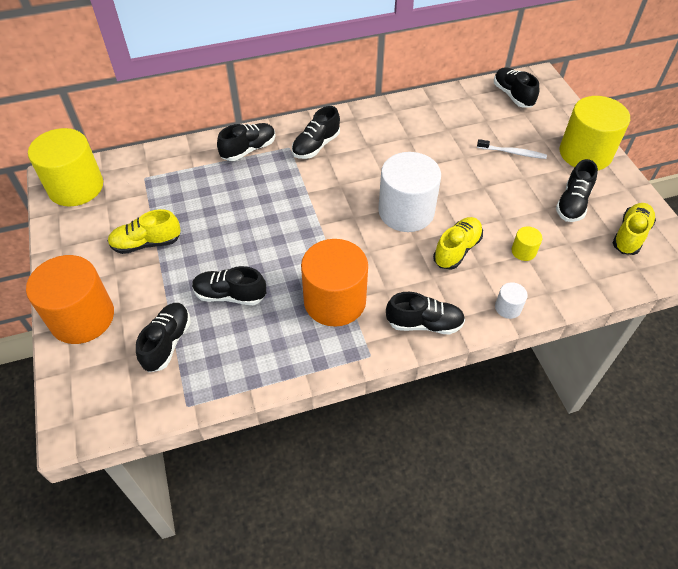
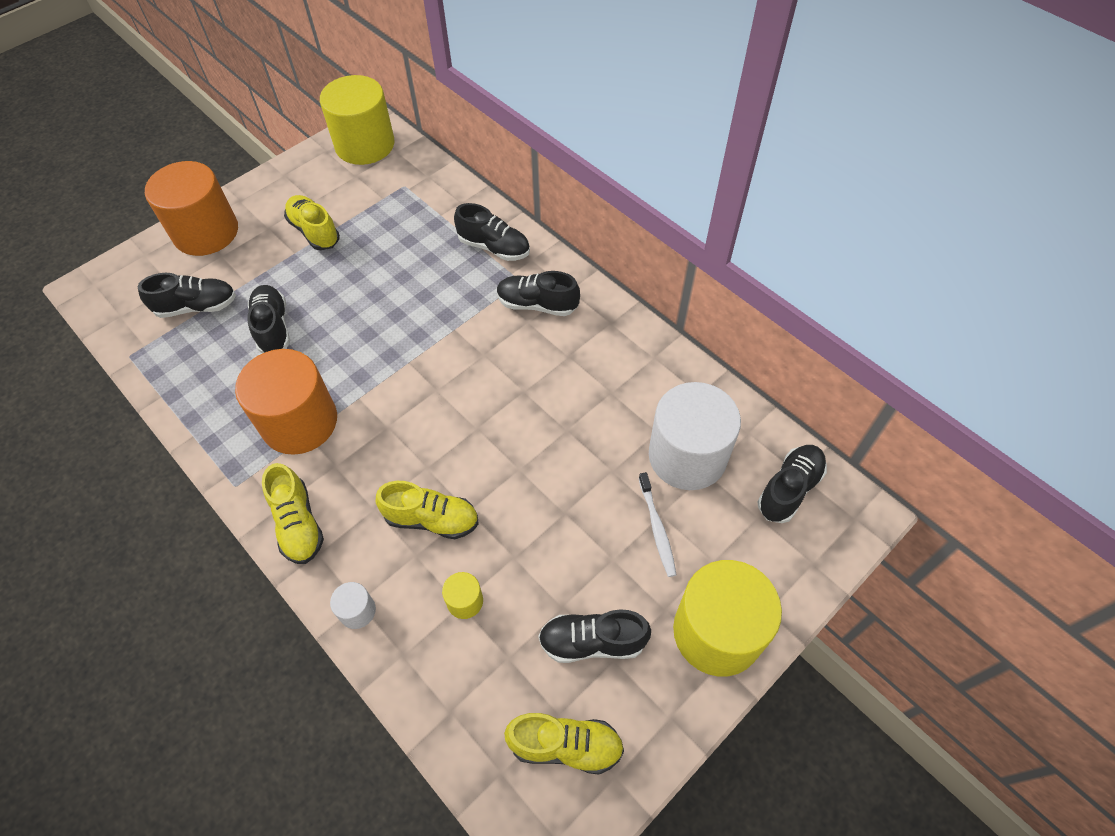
camera: 65 degrees right, 5 degrees up
(406, 211) = (472, 439): white cylinder -> white cylinder (687, 456)
(424, 323) = (298, 524): black shoe -> yellow shoe

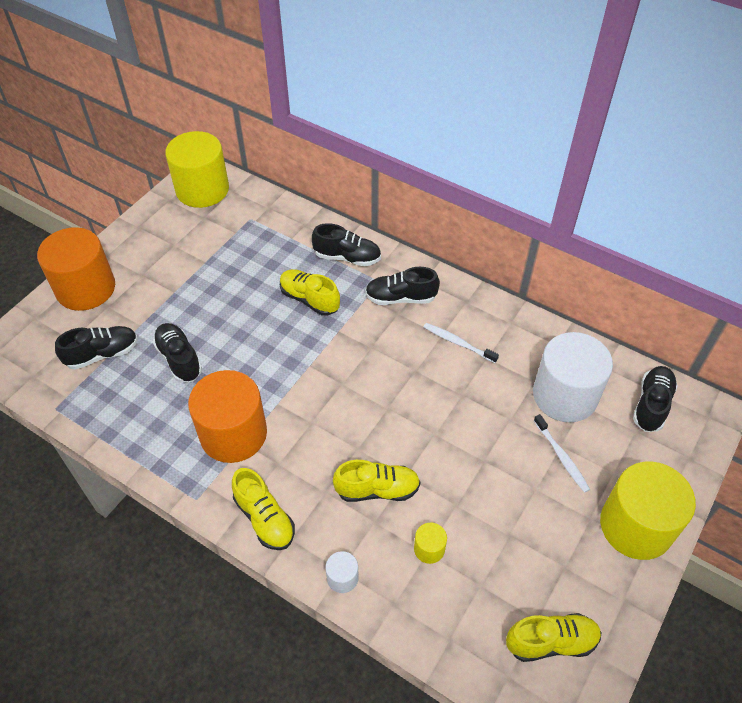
camera: 15 degrees left, 5 degrees down
(314, 231) = (185, 271): yellow shoe -> yellow shoe (309, 299)
(584, 369) = (458, 343): none -> white toothbrush
(592, 641) = (543, 556): black shoe -> none

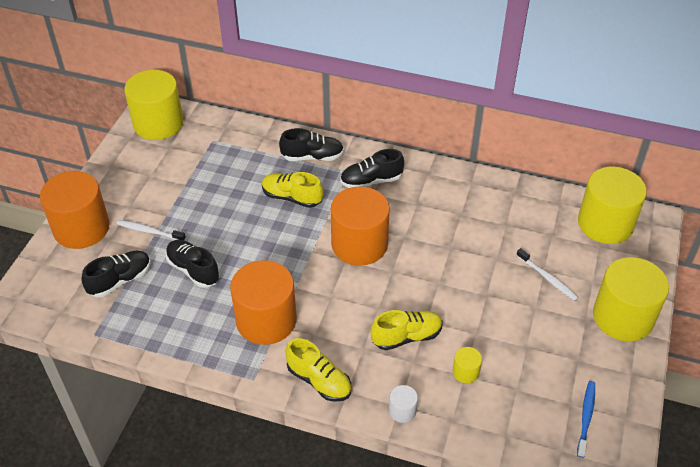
camera: 15 degrees left, 5 degrees down
(363, 368) = (359, 244): none -> orange cylinder
(458, 343) = (433, 207): white toothbrush -> white toothbrush (149, 231)
(551, 642) = (586, 417): yellow shoe -> blue toothbrush
(565, 395) = (534, 230): white cylinder -> none
(651, 405) = (605, 223): black shoe -> yellow cylinder

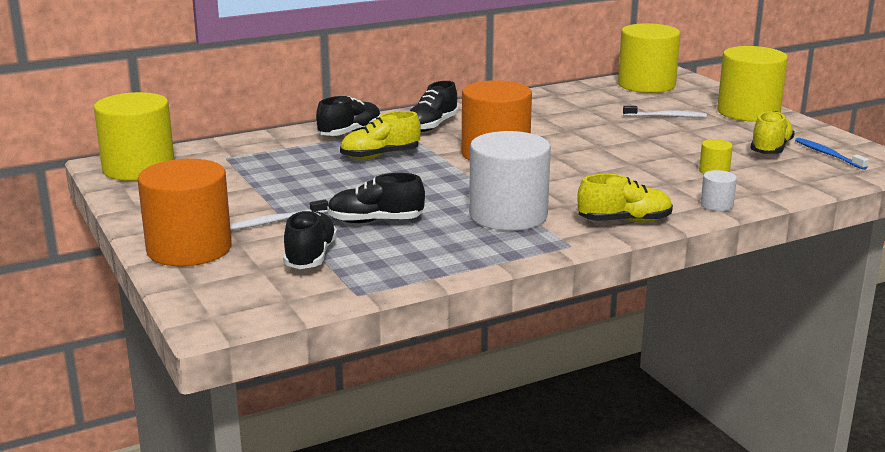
camera: 45 degrees left, 25 degrees down
(266, 320) = (508, 215): orange cylinder -> white cylinder
(406, 336) = (636, 175): yellow shoe -> yellow shoe (770, 149)

